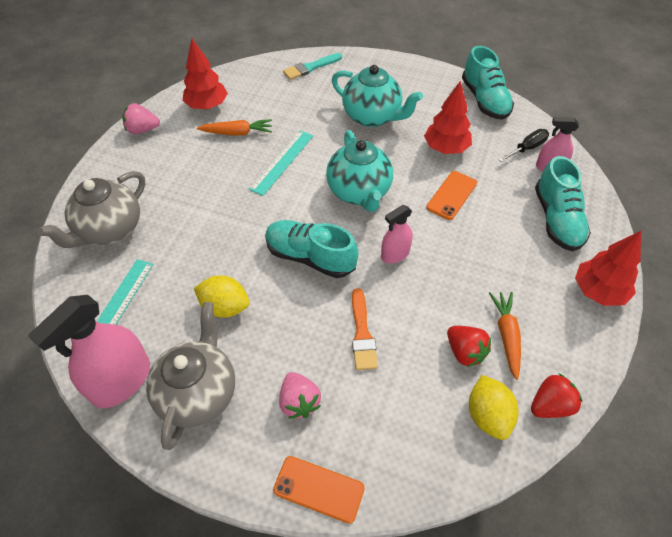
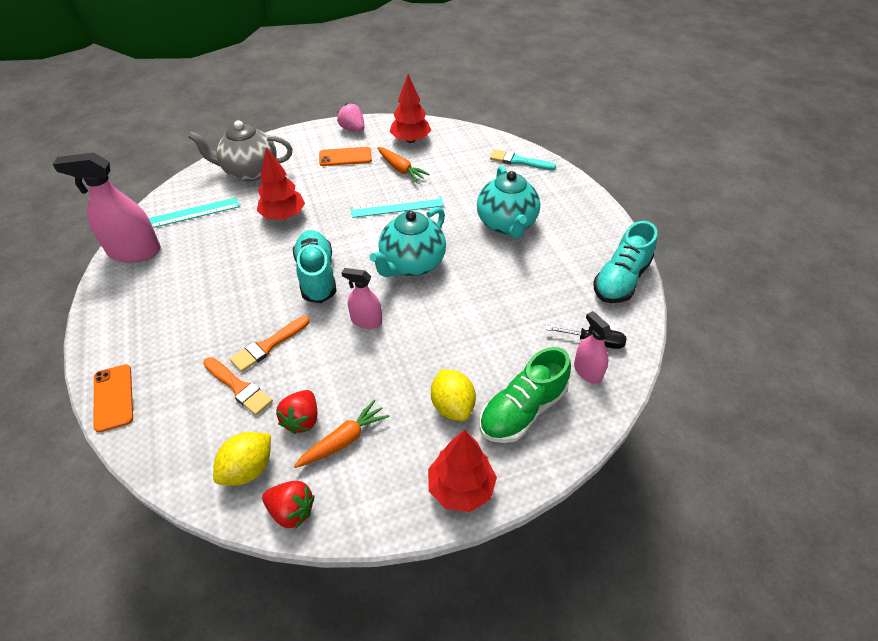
camera: 50 degrees right, 5 degrees down
(198, 393) = (150, 291): grey teapot -> none
(225, 307) = (232, 260): yellow lemon -> yellow lemon (452, 406)
(299, 402) = (179, 345): pink strawberry -> none
(393, 379) = (239, 387): none -> orange brush
(445, 148) = (524, 287): red tree -> red tree (283, 216)
(451, 195) = (470, 320): orange phone -> orange phone (345, 157)
(557, 219) = (522, 410): turquoise shoe -> green shoe

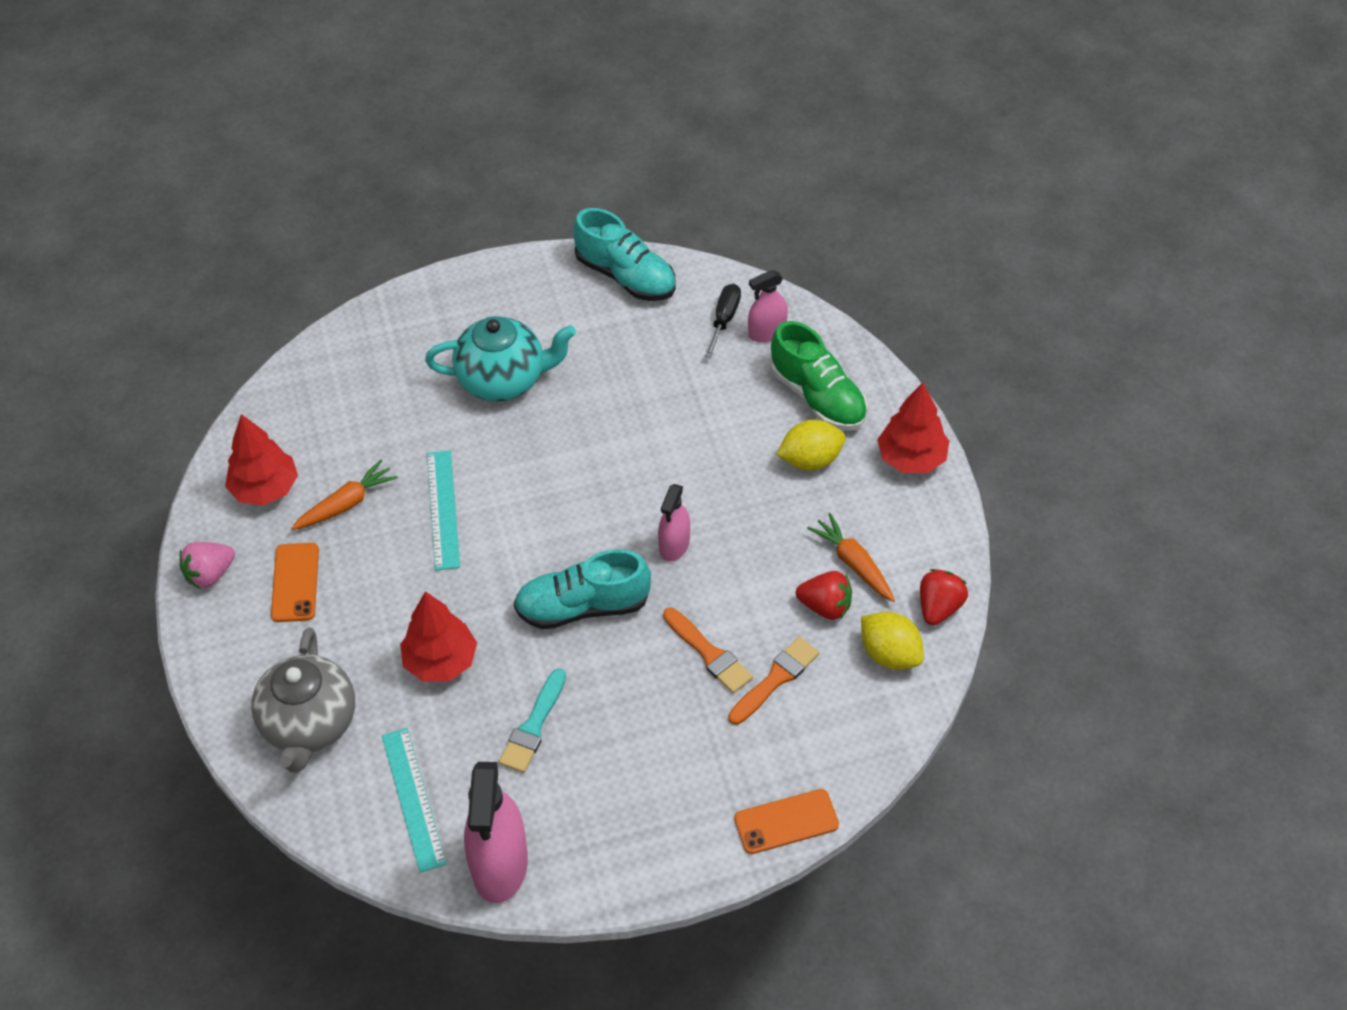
camera: 85 degrees left, 5 degrees up
(411, 264) = (573, 493): turquoise teapot -> none
(518, 161) = (355, 350): turquoise brush -> turquoise brush (533, 726)

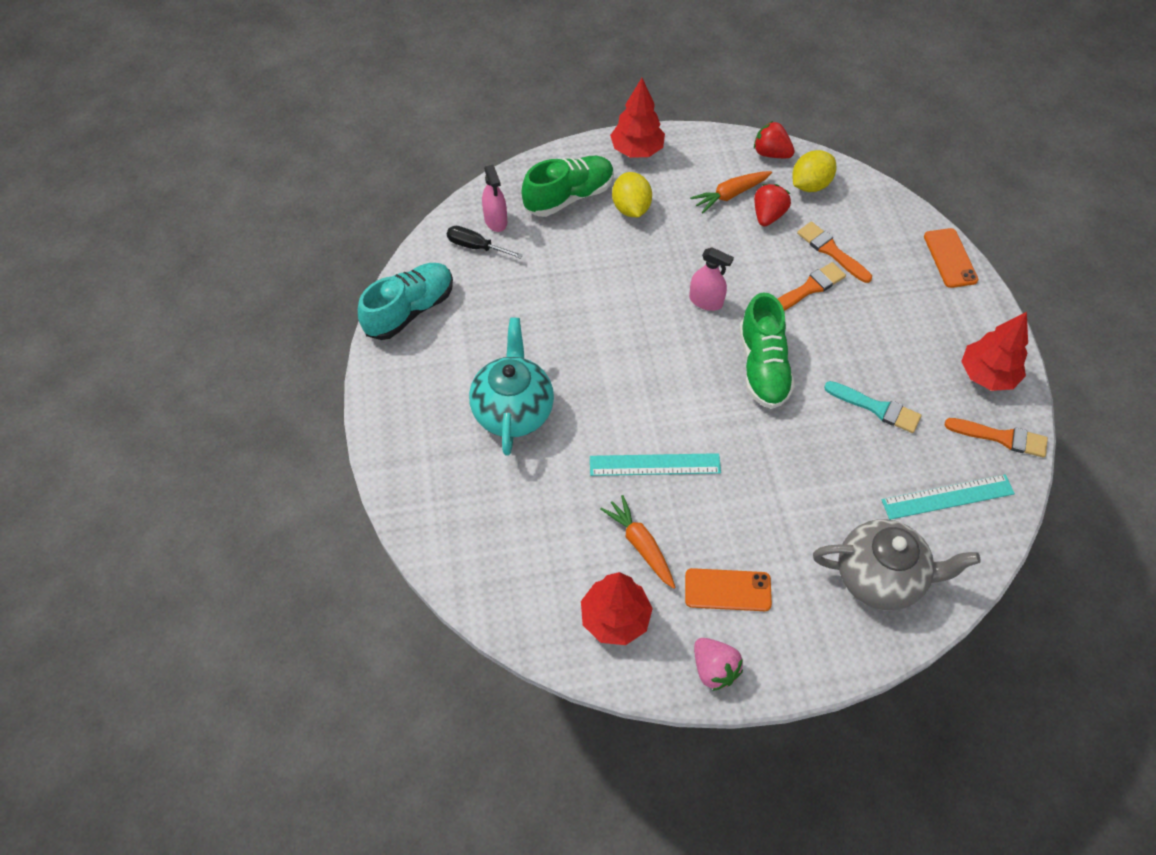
camera: 85 degrees left, 5 degrees up
(440, 661) = (815, 472): red tree -> red tree (987, 375)
(500, 864) = (1001, 437): pink spray bottle -> orange brush
(583, 607) = (763, 367): turquoise shoe -> green shoe

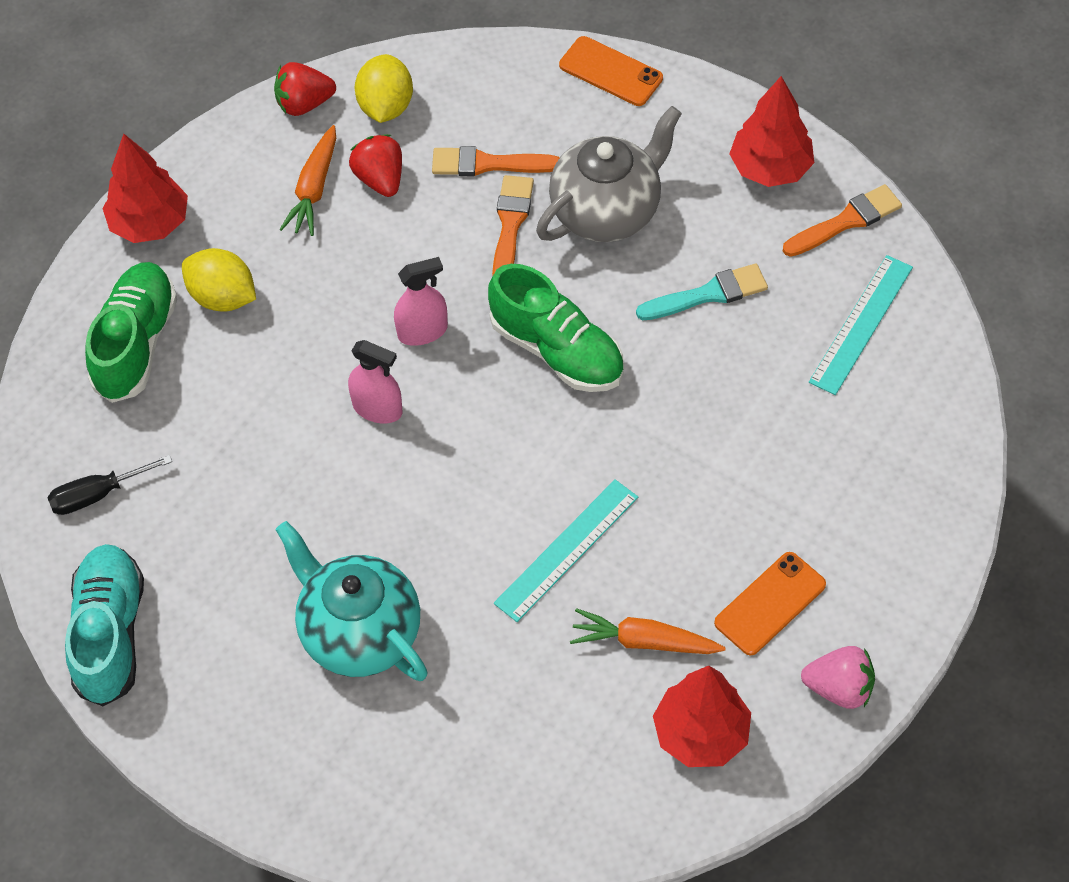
camera: 45 degrees left, 0 degrees up
(495, 220) = (83, 444): pink spray bottle -> pink spray bottle (377, 408)
(880, 577) = (885, 458): grey teapot -> grey teapot (607, 211)

